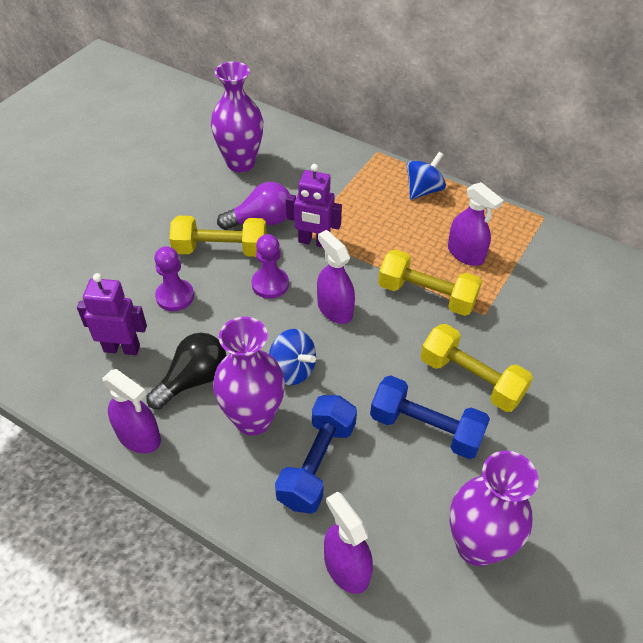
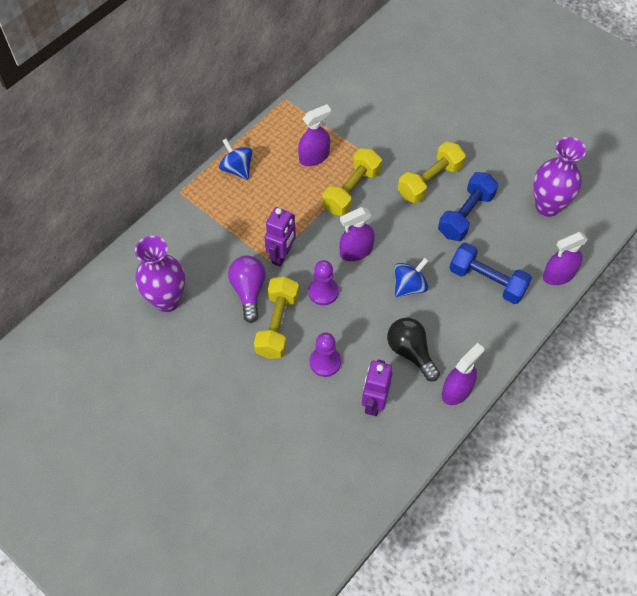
camera: 80 degrees left, 10 degrees up
(253, 419) = (449, 315): purple vase -> none

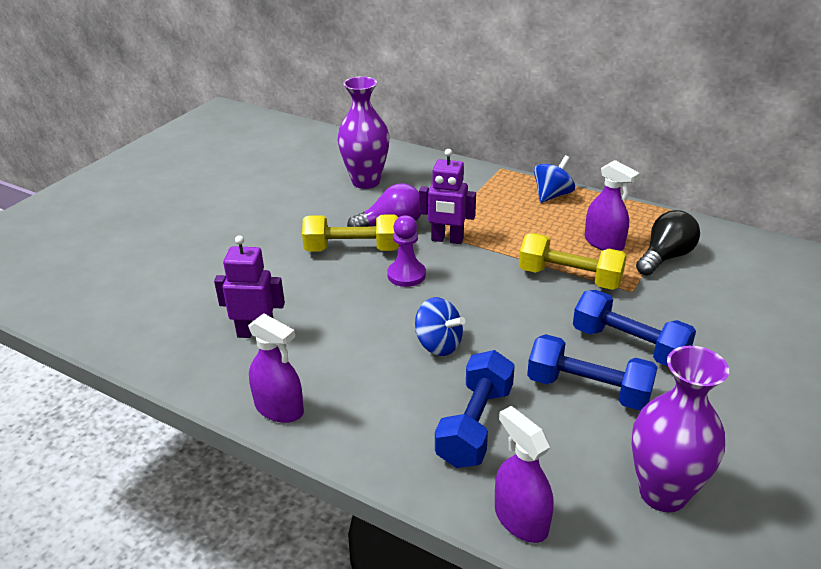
camera: 80 degrees right, 25 degrees down
(325, 362) = (308, 289): purple pawn -> none
(356, 251) = (476, 292): purple spray bottle -> none
(410, 352) = (334, 357): black light bulb -> black light bulb (665, 257)
(430, 181) = (629, 345): yellow dumbbell -> blue dumbbell

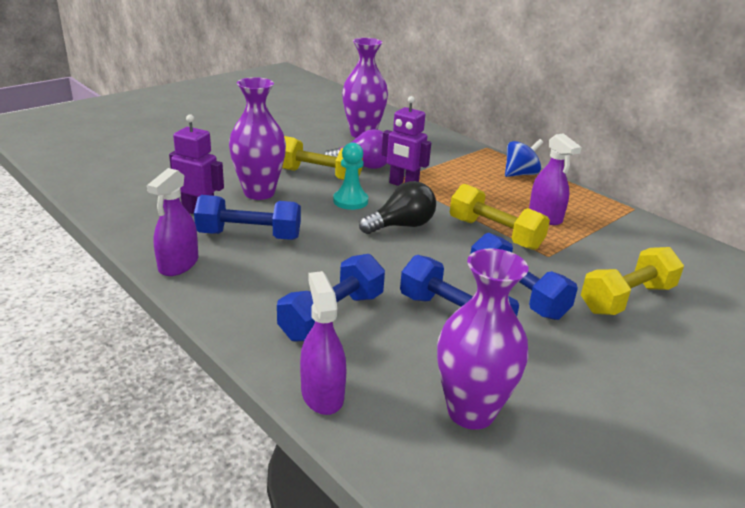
camera: 15 degrees right, 5 degrees down
(279, 408) = (178, 264): purple spray bottle -> purple spray bottle turned 60 degrees clockwise
(304, 289) = (259, 193): none -> purple vase
(330, 349) = (249, 236): none -> blue dumbbell
(406, 275) = (350, 201): purple pawn -> turquoise pawn
(438, 344) = (342, 253): blue spinning top -> none
(665, 257) = (598, 238): black light bulb -> black light bulb (401, 226)
(726, 321) = (627, 299): none -> yellow dumbbell

